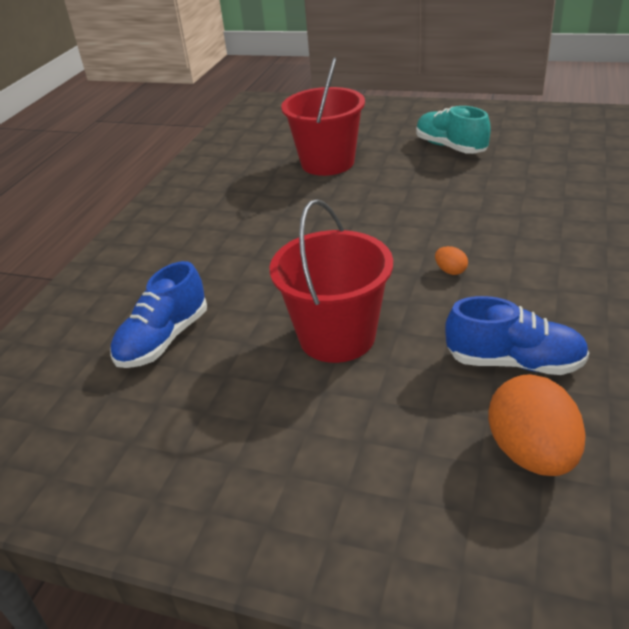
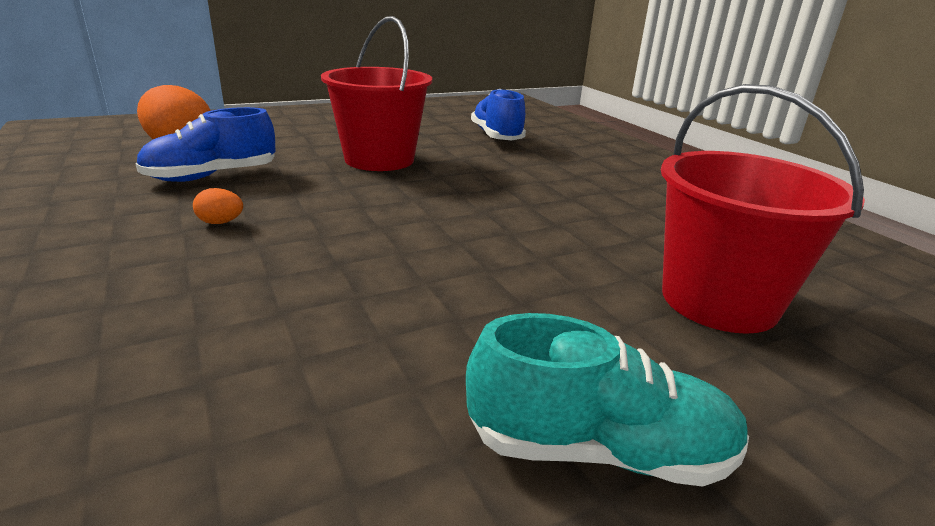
camera: 130 degrees right, 10 degrees down
(450, 271) = (328, 216): orange egg -> orange egg (220, 222)

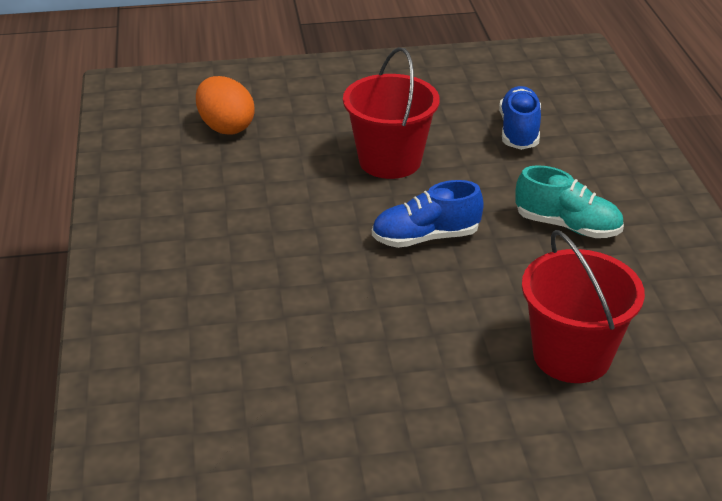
camera: 20 degrees right, 10 degrees up
(212, 176) = (249, 172): blue shoe -> blue shoe (425, 237)
(220, 222) = (253, 230): orange egg -> none
(598, 450) = (422, 428): turquoise shoe -> turquoise shoe (567, 226)

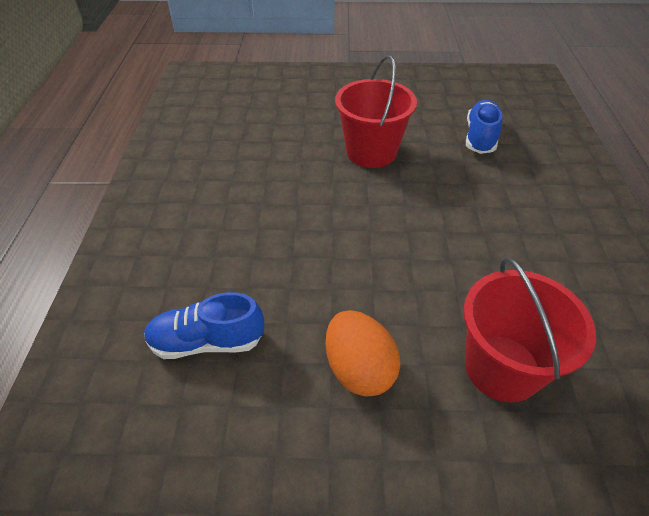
camera: 10 degrees right, 10 degrees up
(226, 127) = (253, 112): orange egg -> orange egg (359, 369)
(425, 237) = (386, 224): blue shoe -> blue shoe (207, 341)
(567, 226) = (512, 228): turquoise shoe -> none

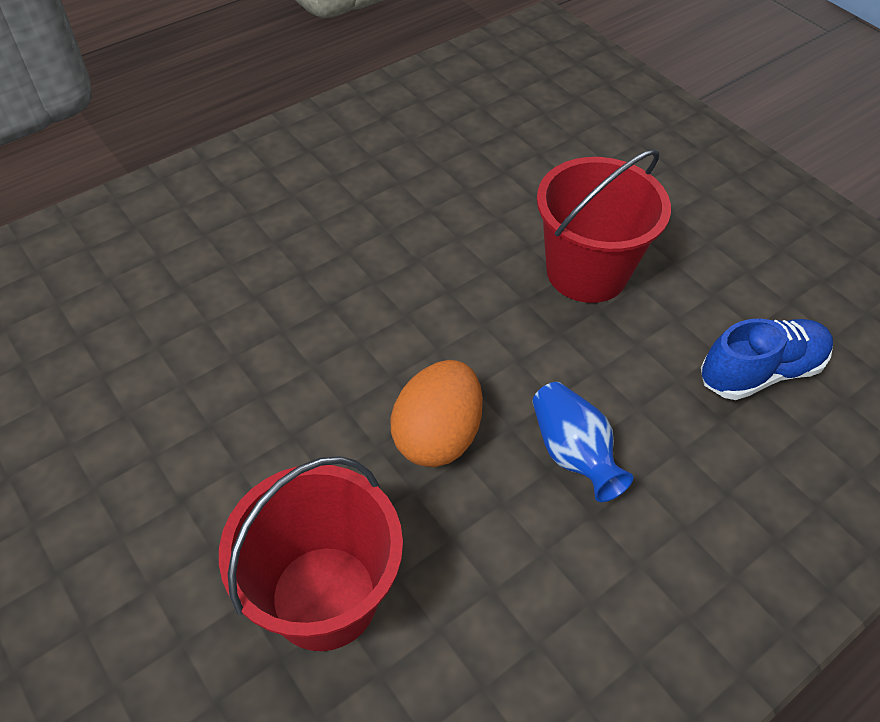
camera: 50 degrees right, 5 degrees up
(207, 341) = (161, 309): blue shoe -> none
(359, 369) = (218, 454): orange egg -> orange egg (437, 435)
(479, 218) = (573, 453): none -> blue vase

